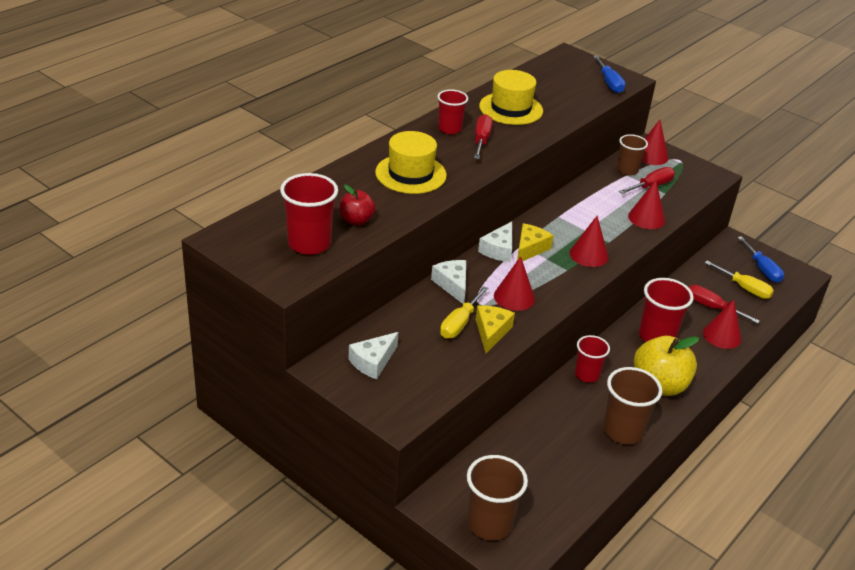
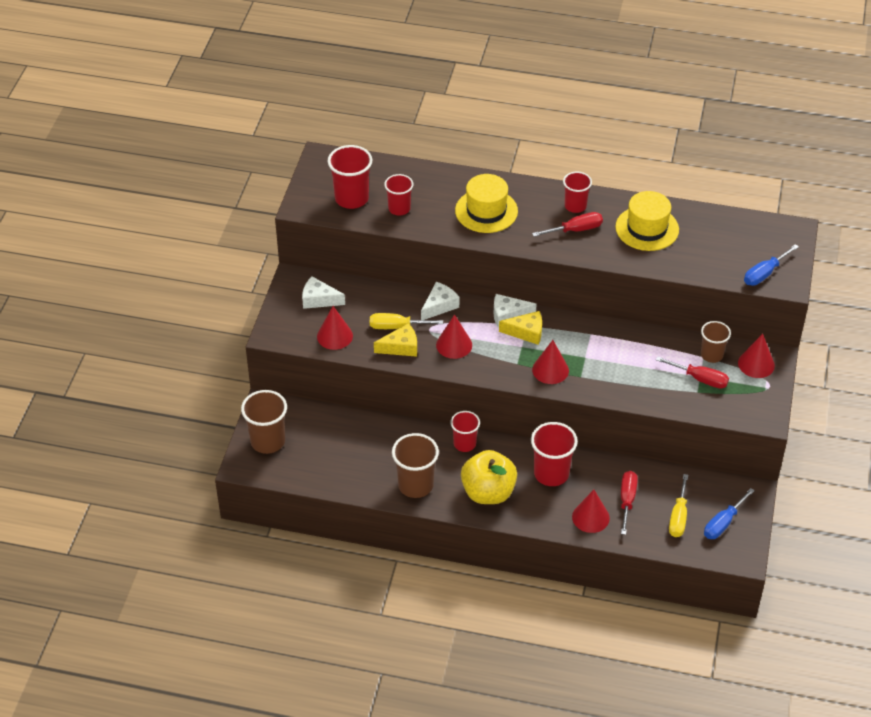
camera: 65 degrees right, 10 degrees up
(356, 220) = (399, 208): red apple -> red cup
(646, 218) = (642, 390): red cone -> red cone (334, 336)

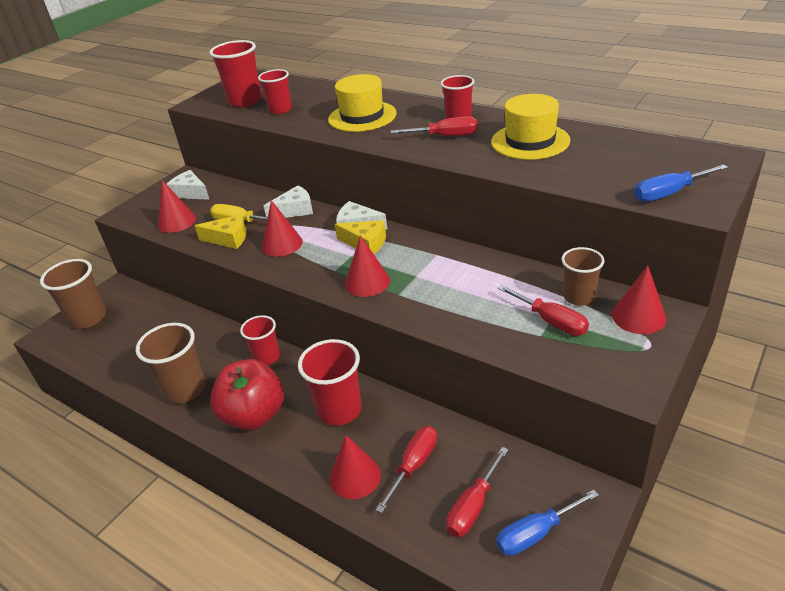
camera: 25 degrees right, 10 degrees down
(488, 492) = (254, 415): yellow apple -> red apple
(678, 517) = (473, 506): yellow screwdriver -> red screwdriver

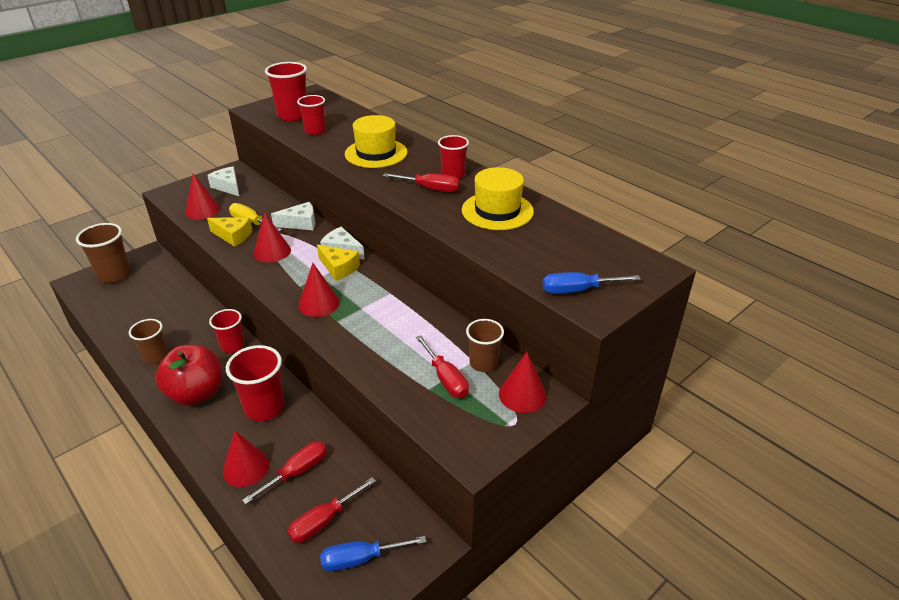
camera: 10 degrees right, 0 degrees up
(185, 389) = (155, 356): brown cup -> brown cup, size x0.65

